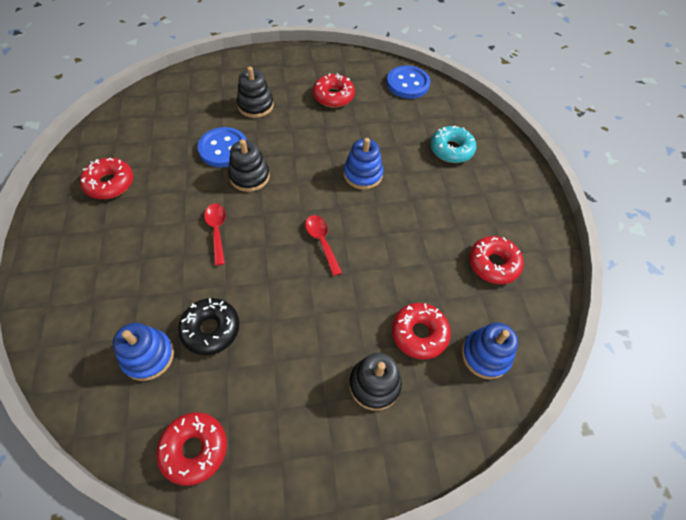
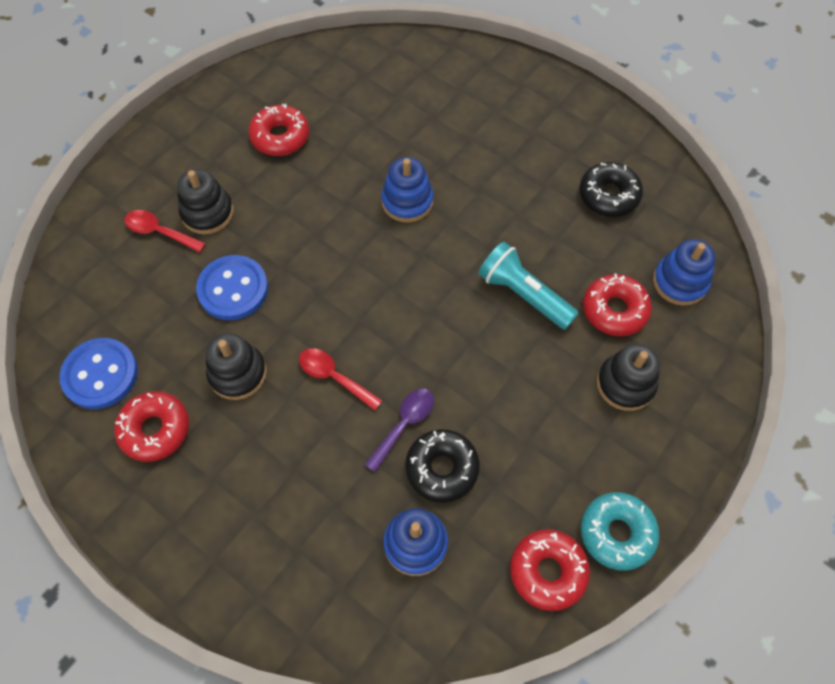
camera: 40 degrees left, 5 degrees up
(221, 287) = (404, 424): none -> purple spoon
(249, 176) = (298, 295): black stacking toy -> black stacking toy (238, 373)
(321, 242) = (445, 301): red spoon -> red spoon (159, 232)
(371, 276) = (523, 294): none -> turquoise flashlight
(407, 84) = (341, 64): blue button -> blue button (100, 374)
(451, 150) = (460, 108): turquoise donut -> turquoise donut (616, 533)
(493, 264) = (608, 195): red donut -> black donut

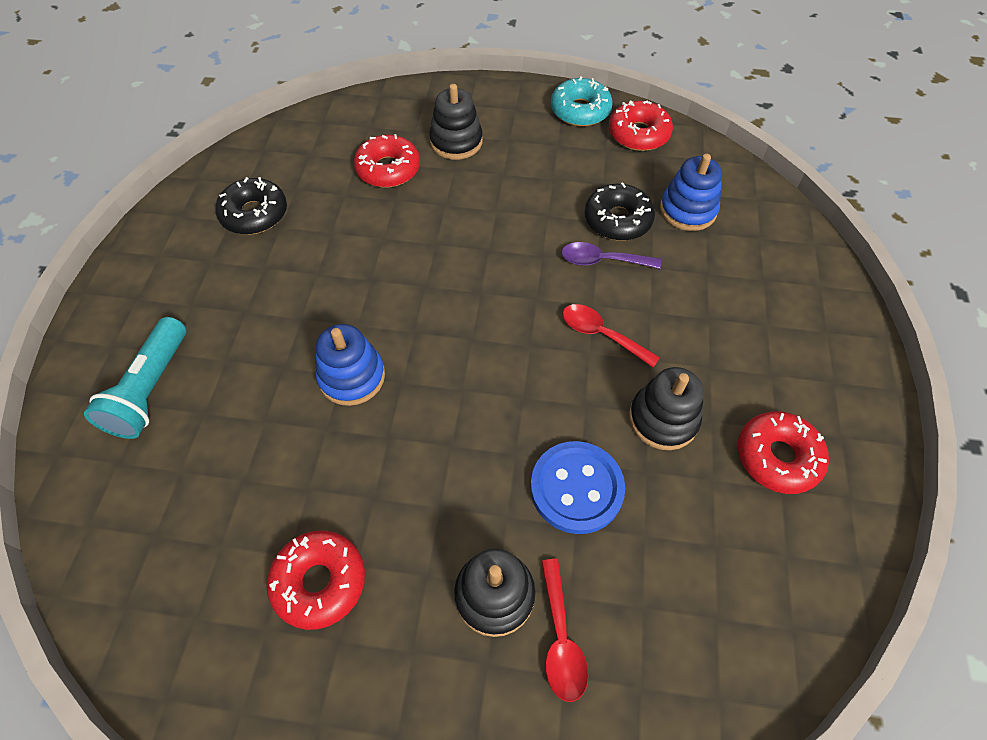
camera: 120 degrees left, 5 degrees down
(100, 374) = (777, 560): blue button -> none
(334, 377) = (601, 334): red spoon -> red spoon turned 120 degrees clockwise
(523, 294) = (412, 233): turquoise flashlight -> turquoise flashlight (151, 389)
(680, 282) = (332, 140): blue stacking toy -> none

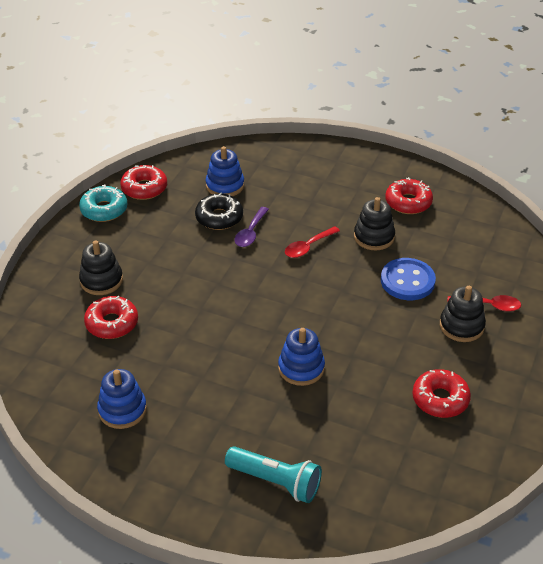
camera: 75 degrees left, 15 degrees down
(254, 214) = (122, 410): black donut -> blue stacking toy

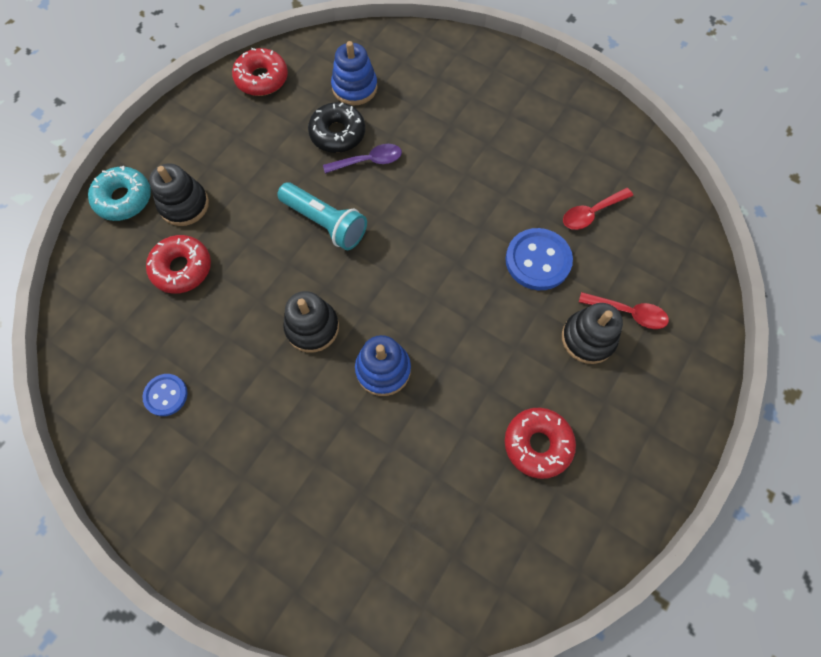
camera: 10 degrees right, 25 degrees up
(104, 210) = (210, 103): turquoise donut -> turquoise donut (124, 199)
(122, 410) = (166, 395): blue stacking toy -> blue button
(250, 233) = (369, 161): purple spoon -> purple spoon turned 135 degrees counterclockwise
(276, 482) = (316, 531): turquoise flashlight -> turquoise flashlight (325, 223)
(308, 247) = (431, 192): red spoon -> red spoon (591, 213)
(374, 237) = (512, 189): black stacking toy -> black stacking toy (312, 327)
(408, 202) = (565, 143): red donut -> none

